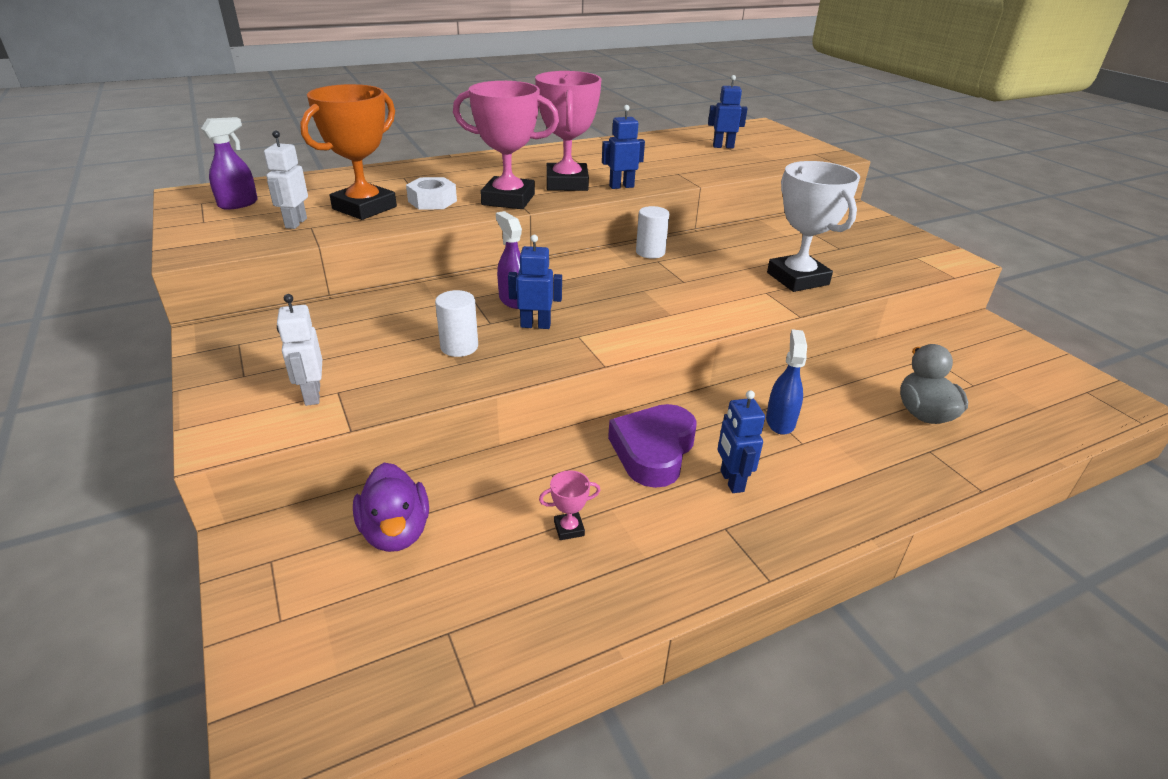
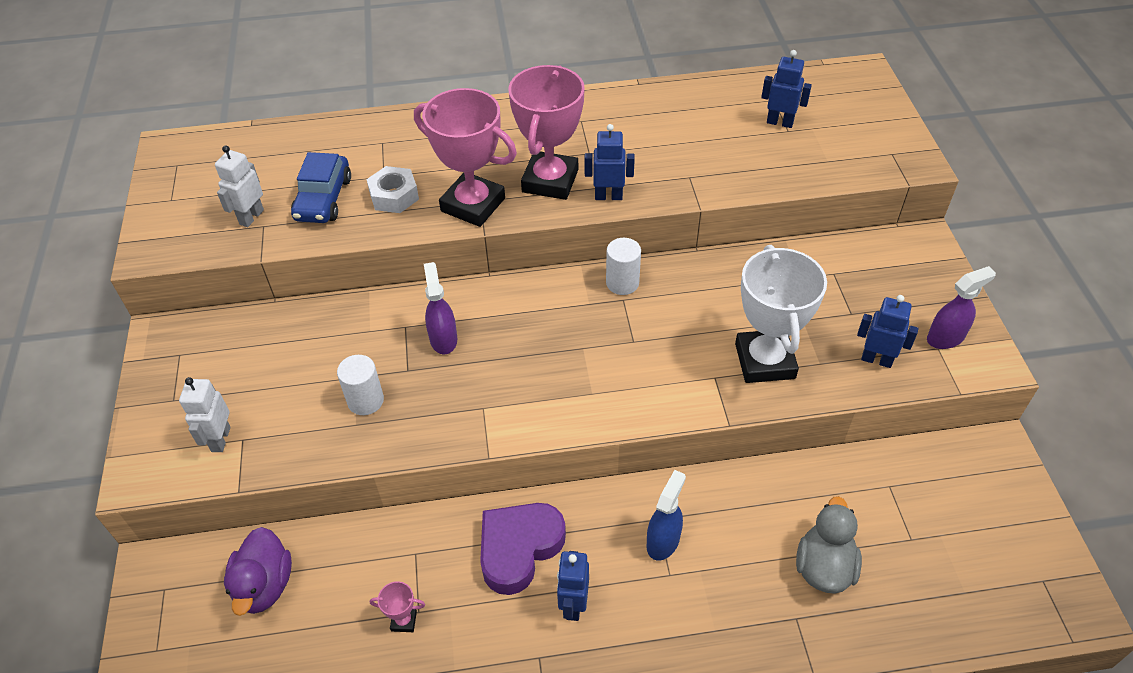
camera: 20 degrees right, 15 degrees up
(238, 204) = (209, 173): purple spray bottle -> purple spray bottle (945, 338)
(364, 208) = (323, 199): orange trophy -> blue car
(535, 325) = (448, 383): blue robot -> blue robot (876, 359)

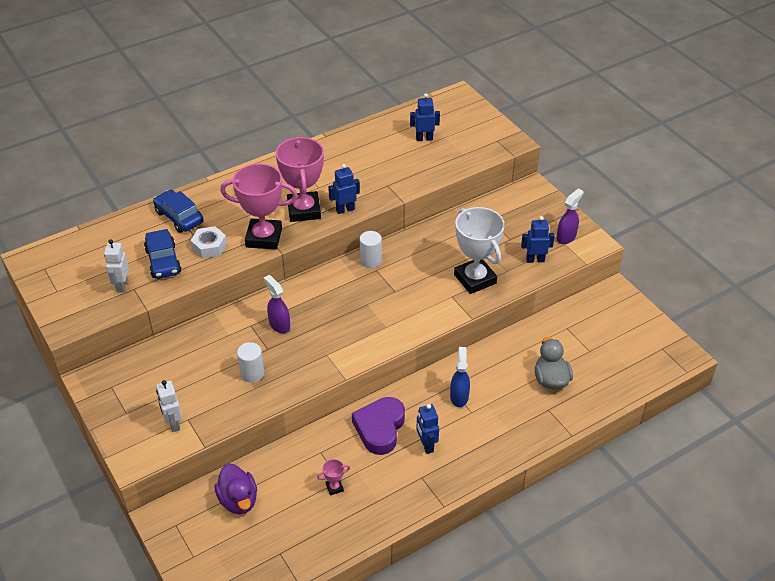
camera: 25 degrees left, 5 degrees down
(381, 144) = (179, 217): none -> blue car

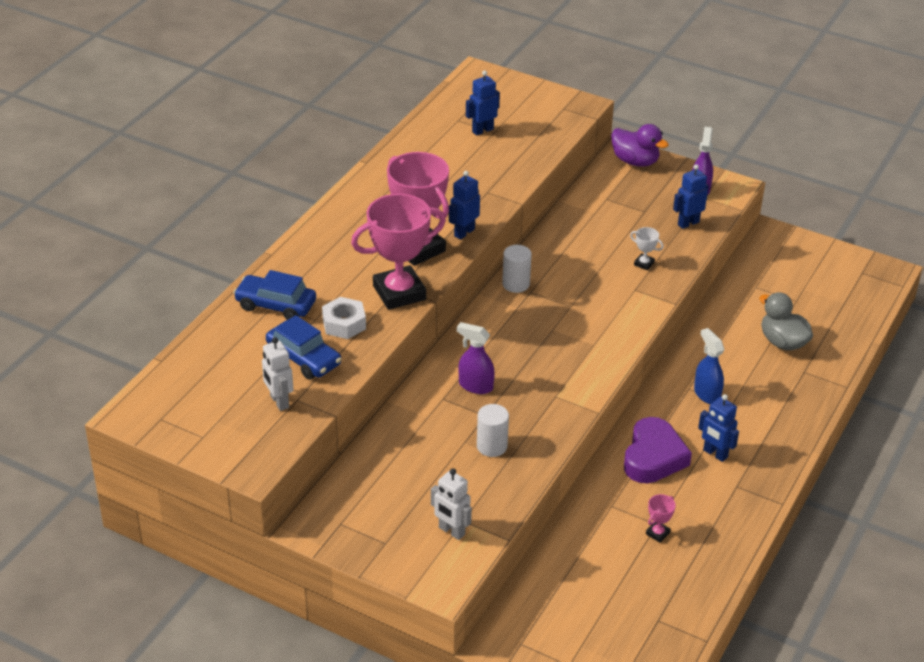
camera: 30 degrees left, 5 degrees down
(238, 500) = (567, 589): purple duck -> purple duck (635, 161)
(380, 428) = (653, 457): purple heart -> purple heart turned 150 degrees counterclockwise
(475, 279) = (644, 263): white trophy -> white trophy, size x0.40

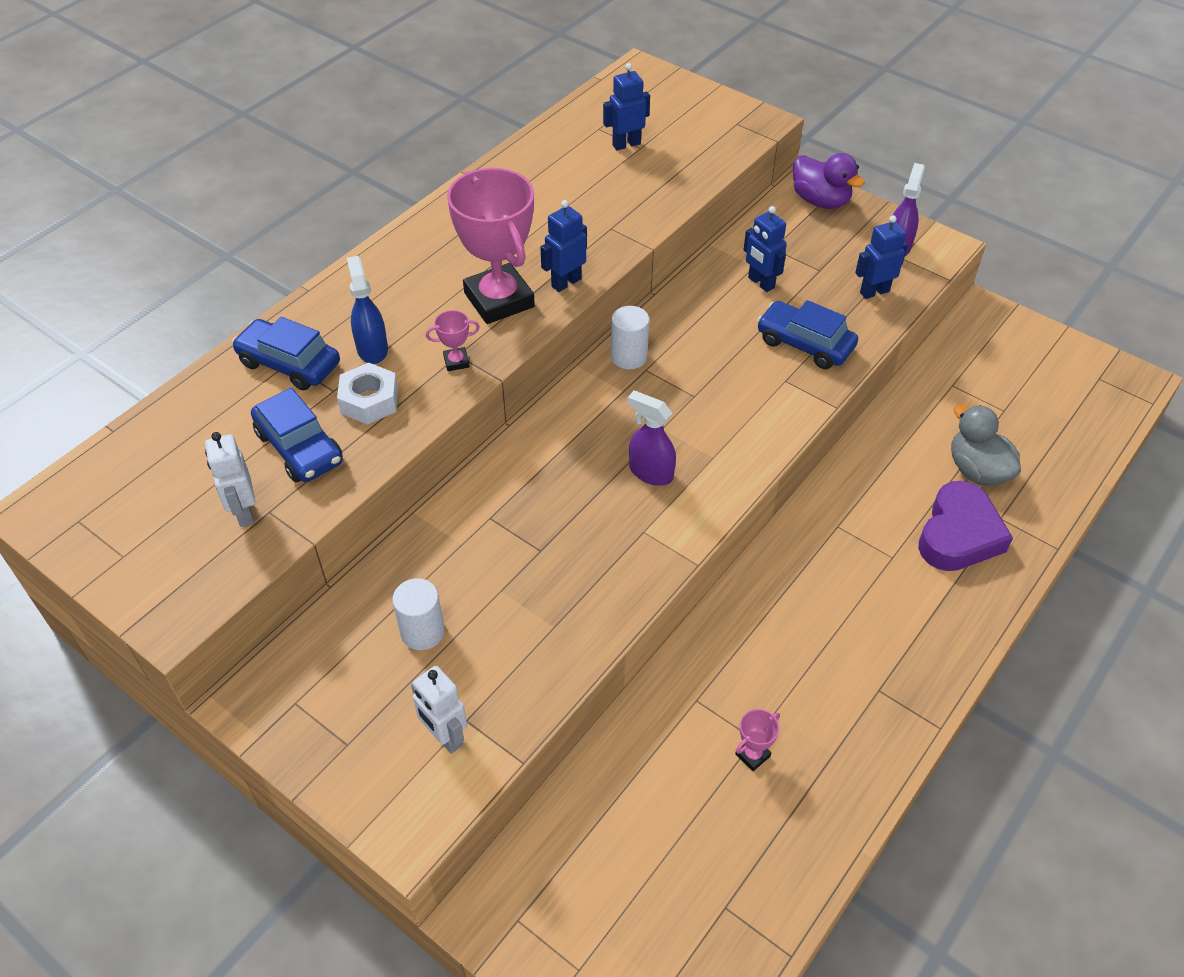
camera: 10 degrees right, 10 degrees up
(399, 292) = (456, 361): pink trophy -> pink trophy, size x0.40
(475, 386) = (538, 503): purple spray bottle -> purple spray bottle (650, 472)
(492, 446) = (537, 601): white cylinder -> white cylinder (422, 632)
(644, 263) = (804, 344): white trophy -> blue car
(653, 457) = (769, 628): purple heart -> purple heart (958, 534)
(706, 394) = (860, 537): blue spray bottle -> blue spray bottle (372, 349)
(715, 454) = (856, 633): blue robot -> blue robot (760, 283)

